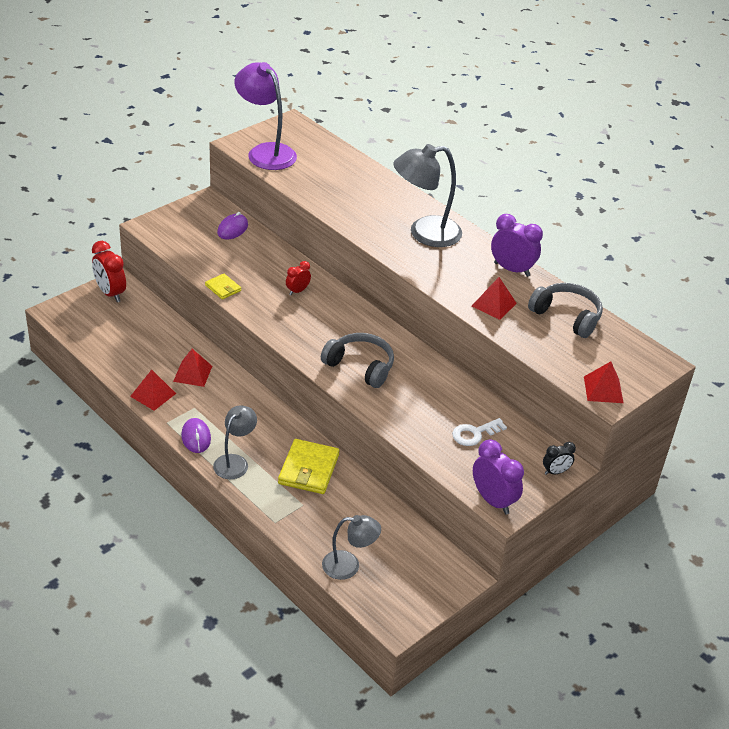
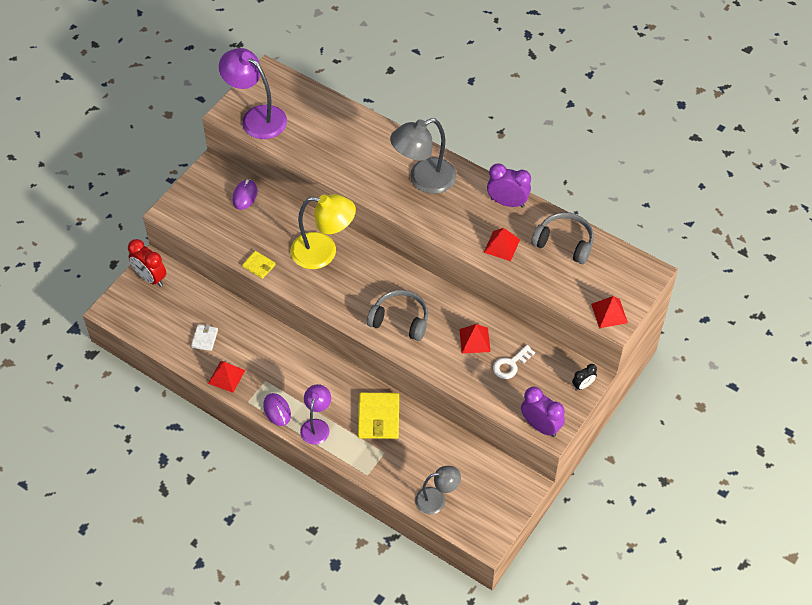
camera: 10 degrees left, 15 degrees up
(144, 356) = (204, 338): none -> white wallet
(193, 373) = (252, 346): red pyramid -> red pyramid (474, 340)
(235, 462) = (316, 426): grey lamp -> purple lamp
(297, 291) = (323, 252): red clock -> yellow lamp

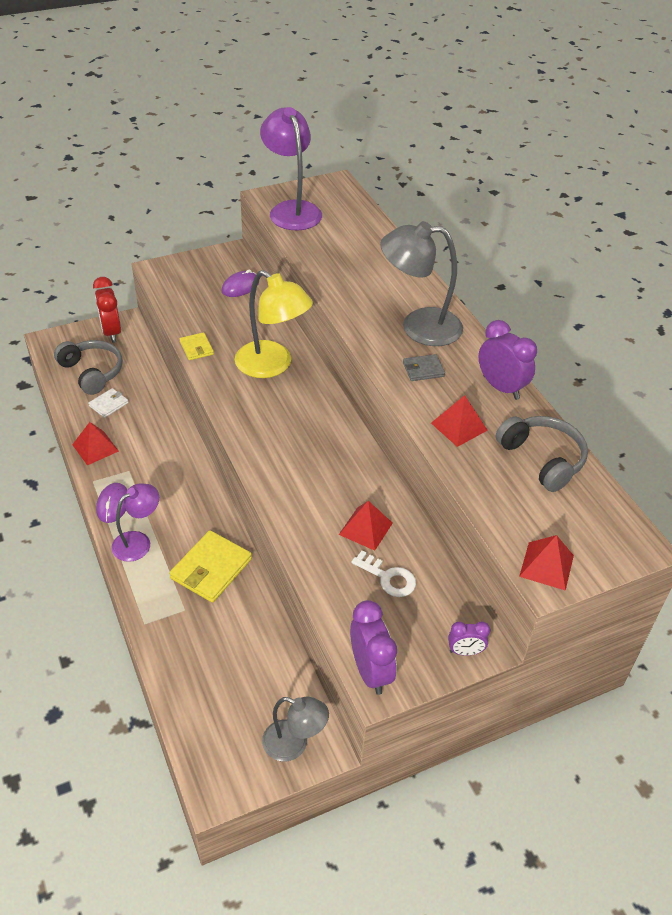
camera: 30 degrees right, 10 degrees down
(400, 320) = (297, 465): grey headphones -> grey headphones (92, 372)
(437, 499) = (198, 699): grey lamp -> grey lamp (294, 744)
(451, 214) = (423, 369): none -> grey wallet
(510, 365) = (388, 578): white key -> white key turned 135 degrees counterclockwise
(583, 385) = (465, 651): black clock -> purple clock

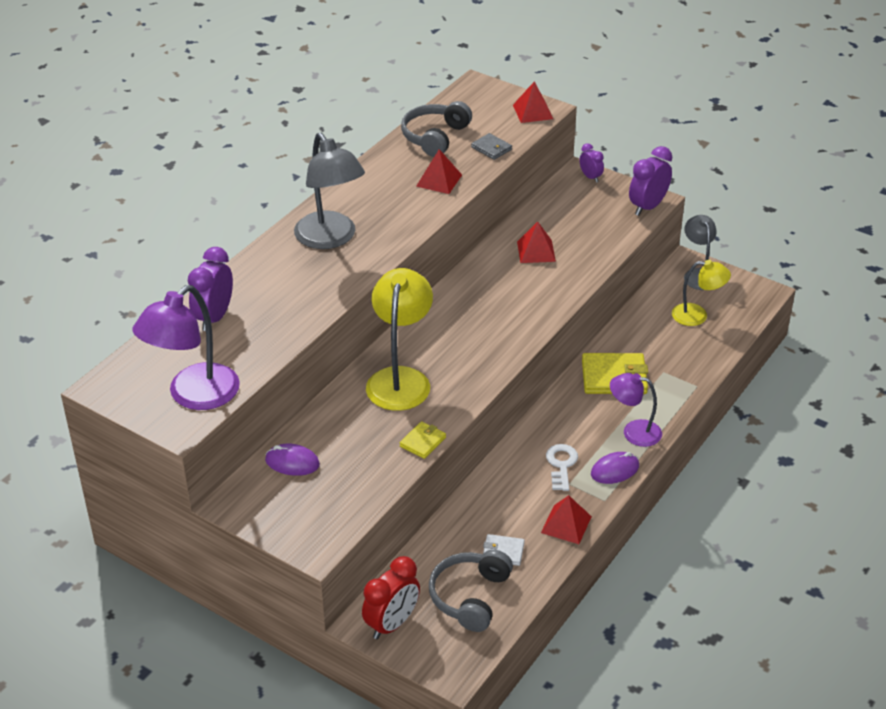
camera: 120 degrees left, 5 degrees down
(233, 694) = (697, 316): none -> yellow lamp
(388, 578) = (568, 225): white key -> white key (561, 465)
(423, 369) = (388, 217): grey wallet -> grey wallet (491, 148)
(501, 387) = (372, 175): purple clock -> purple clock (214, 317)

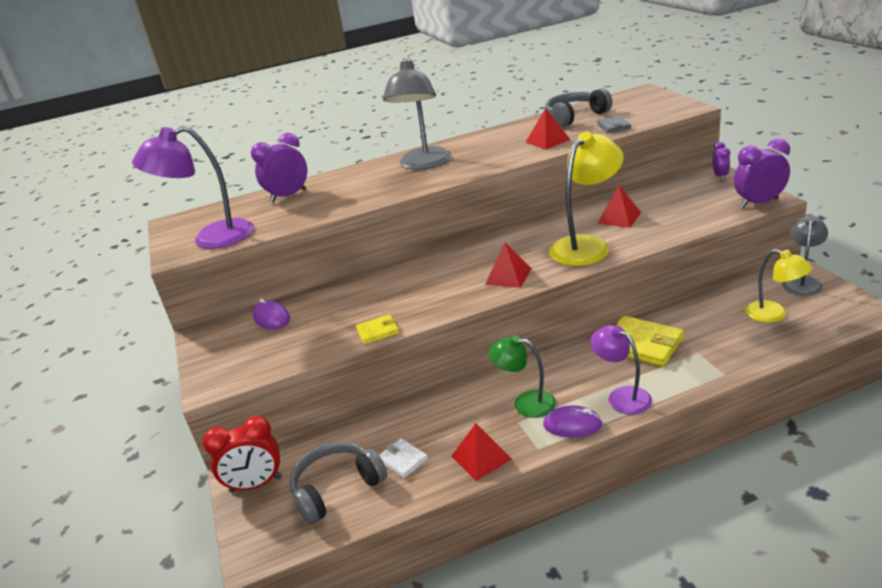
camera: 40 degrees right, 10 degrees down
(400, 379) = (413, 282): yellow lamp -> yellow lamp (586, 245)
(533, 112) = (675, 109): red pyramid -> red pyramid (508, 276)
(561, 465) = (526, 403): white key -> green lamp

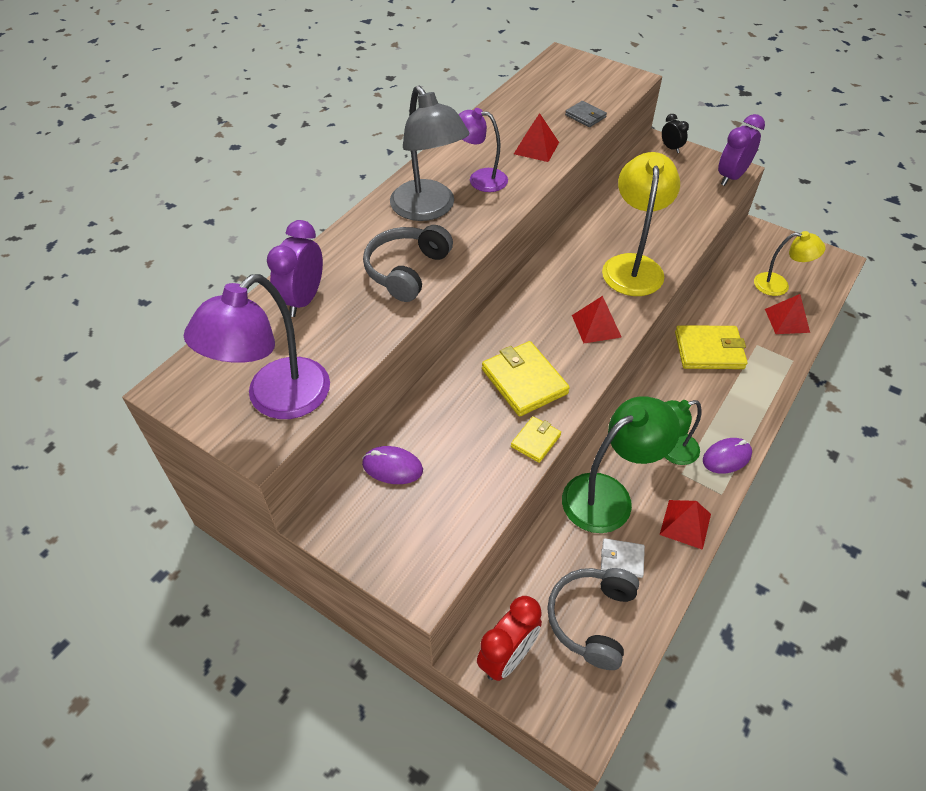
camera: 40 degrees left, 20 degrees up
(413, 295) = (524, 381): none -> yellow wallet
(440, 415) = (608, 495): none -> green lamp
(575, 116) = (527, 105): grey headphones -> grey headphones (406, 270)
(619, 217) = (629, 221): red pyramid -> red pyramid (787, 320)
(622, 396) = (739, 412): purple lamp -> purple lamp (480, 179)
(720, 176) = (671, 148): purple clock -> black clock
(802, 282) = (772, 243): grey lamp -> none

